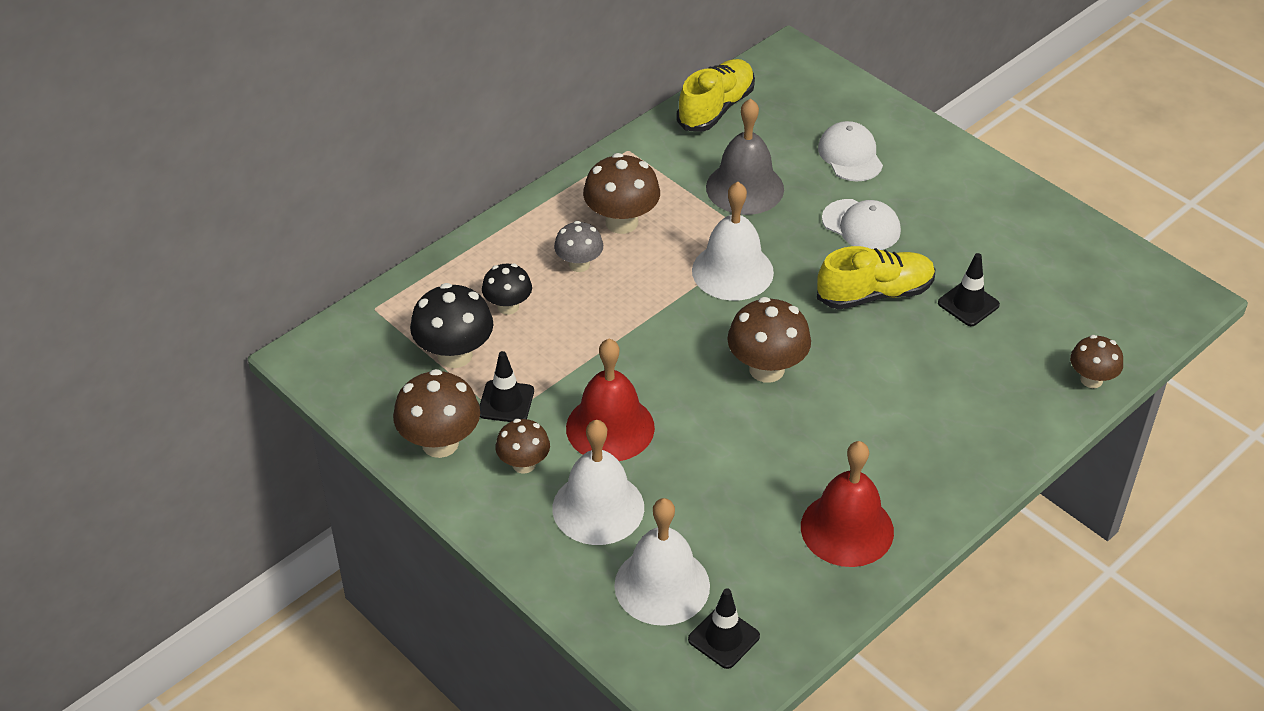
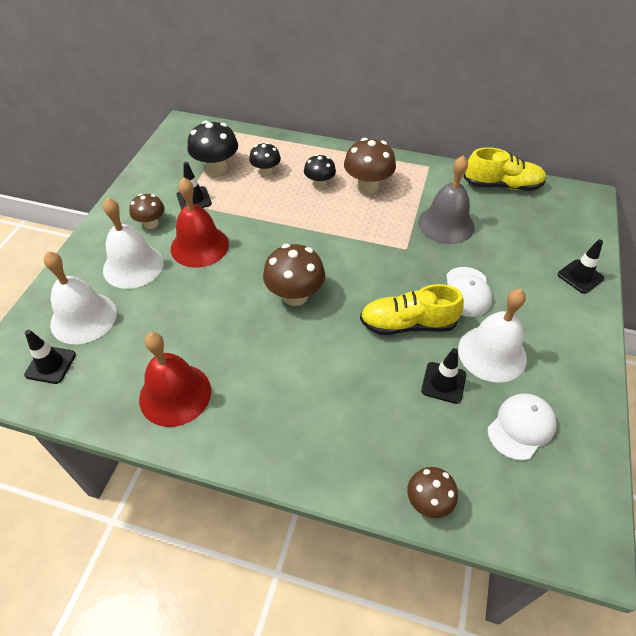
camera: 60 degrees right, 5 degrees up
(440, 443) = (149, 188): brown mushroom -> none
(579, 264) = (319, 184): grey mushroom -> black mushroom
(732, 271) = (368, 247): white bell -> white bell (492, 353)
(850, 155) = (527, 261): white cap -> white cap (521, 427)
(874, 294) = (408, 324): yellow shoe -> yellow shoe turned 135 degrees clockwise
(900, 130) = (580, 276): none -> black traffic cone

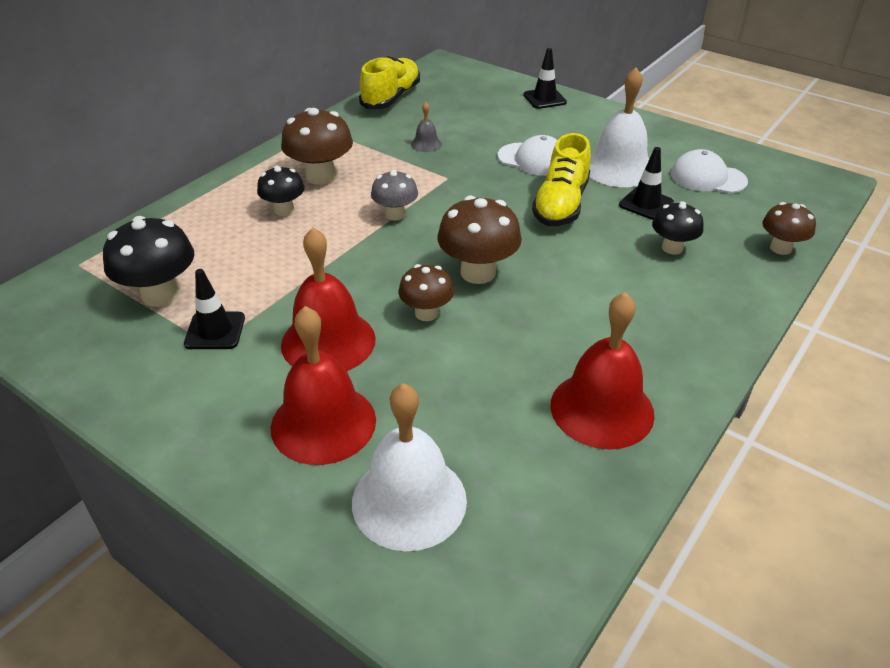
camera: 70 degrees left, 10 degrees down
(50, 365) = (495, 555): black traffic cone -> none
(133, 266) = (323, 423): white bell -> red bell
(151, 224) = (236, 388): brown mushroom -> brown mushroom (426, 313)
(266, 172) = (216, 249): black mushroom -> black mushroom (672, 248)
(342, 235) = (395, 214): none -> grey mushroom
(446, 224) = (426, 144): grey bell -> grey bell, size x0.45
(521, 427) = (708, 178): white cap -> white cap turned 45 degrees counterclockwise

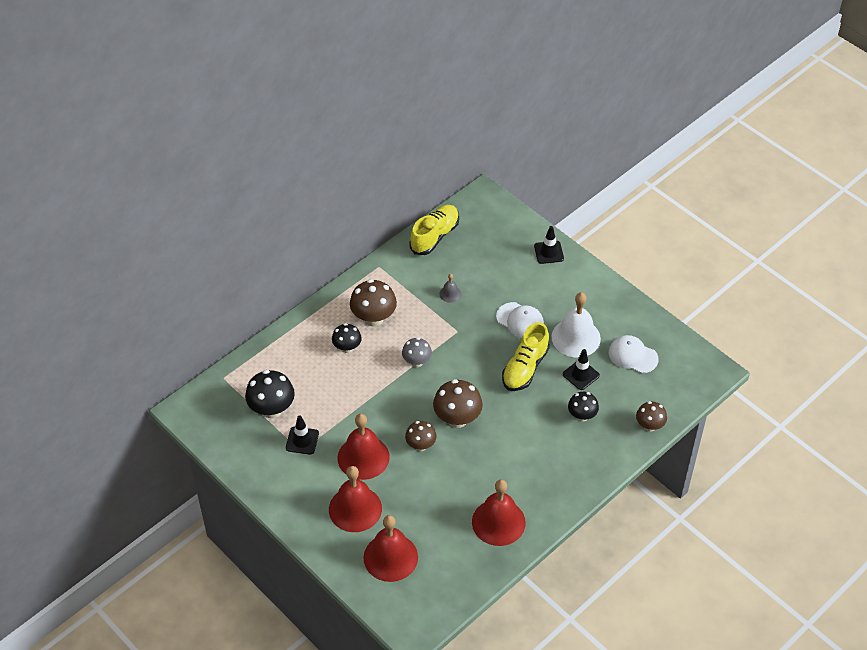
camera: 10 degrees right, 10 degrees up
(409, 500) = (390, 557): white bell -> red bell

